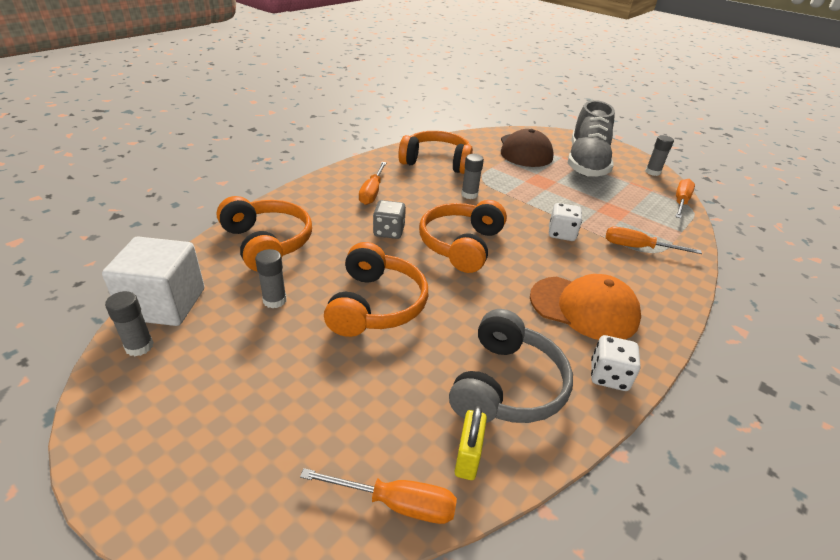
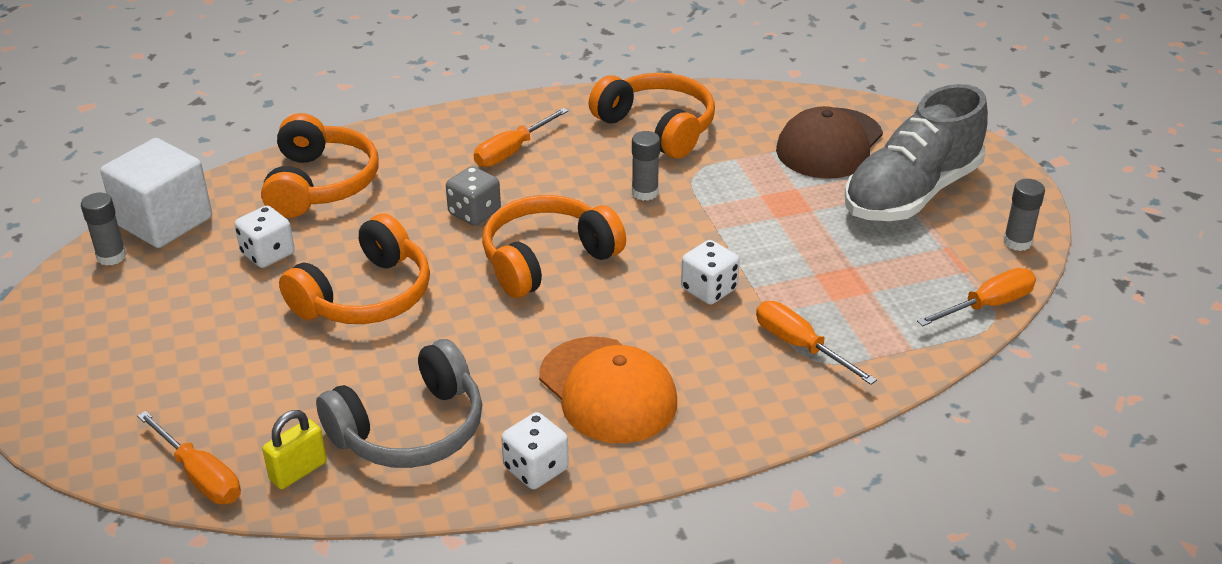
camera: 35 degrees right, 0 degrees up
(274, 300) = (268, 254): grey glue stick -> white dice

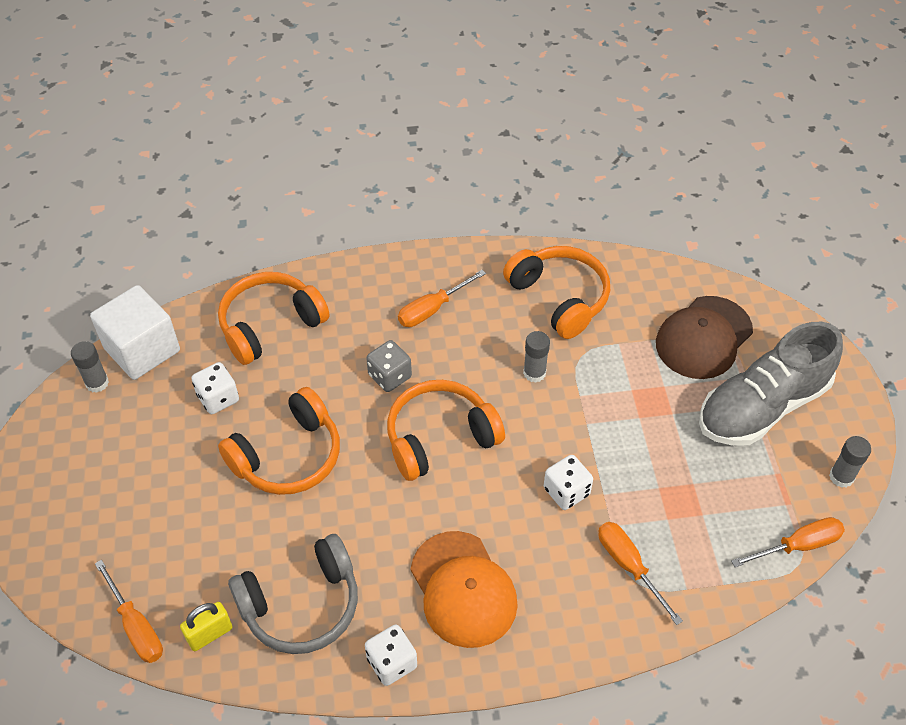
camera: 10 degrees right, 15 degrees up
(320, 184) = (270, 325): orange headphones -> orange headphones turned 135 degrees counterclockwise

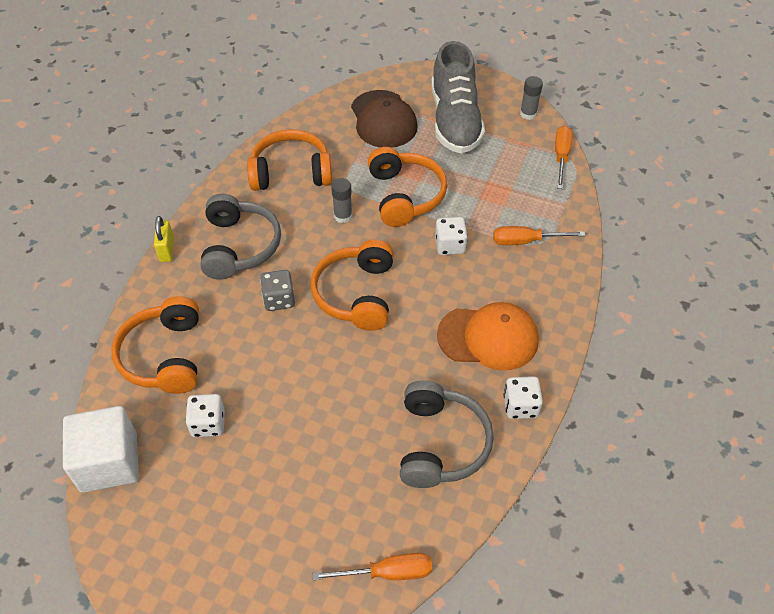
camera: 60 degrees left, 0 degrees up
(97, 383) = (116, 513): grey glue stick -> none
(210, 634) = (427, 519): yellow padlock -> yellow padlock (167, 250)
(288, 456) = (302, 397): orange headphones -> orange headphones (405, 195)
(432, 309) = (239, 246): orange screwdriver -> grey headphones

